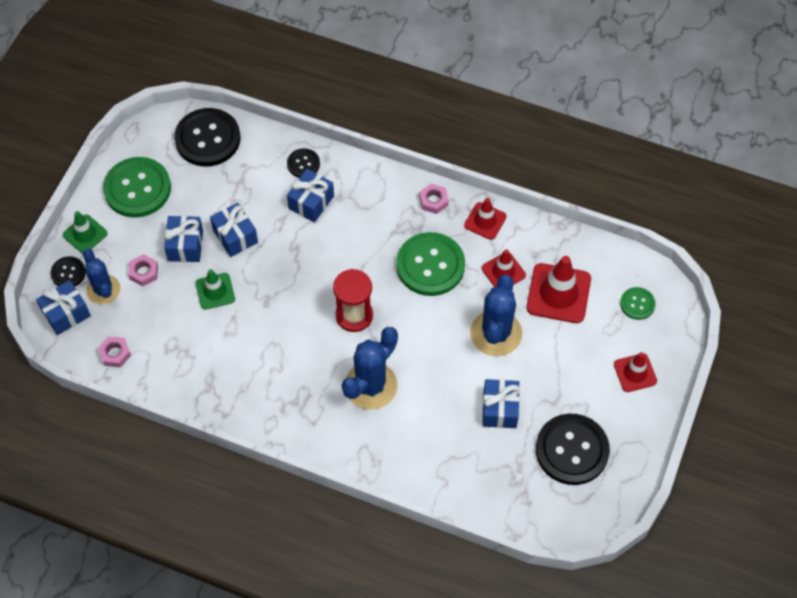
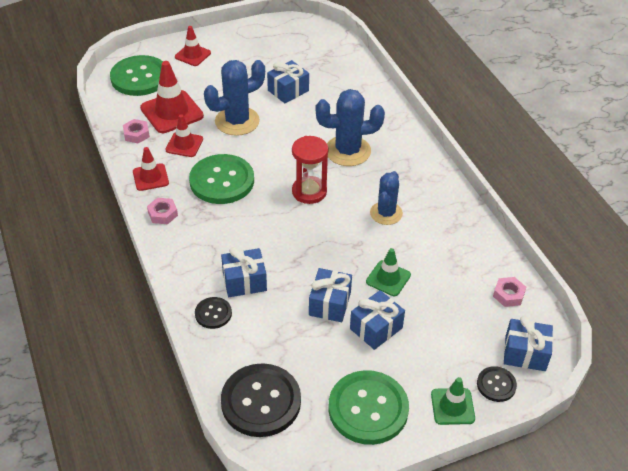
camera: 135 degrees left, 15 degrees down
(103, 290) = (477, 347): blue cactus -> blue cactus (386, 213)
(144, 272) = (430, 335): pink nut -> pink nut (136, 134)
(572, 450) = (276, 52): black button -> none
(637, 304) = (139, 77): green button -> green button, size x2.00

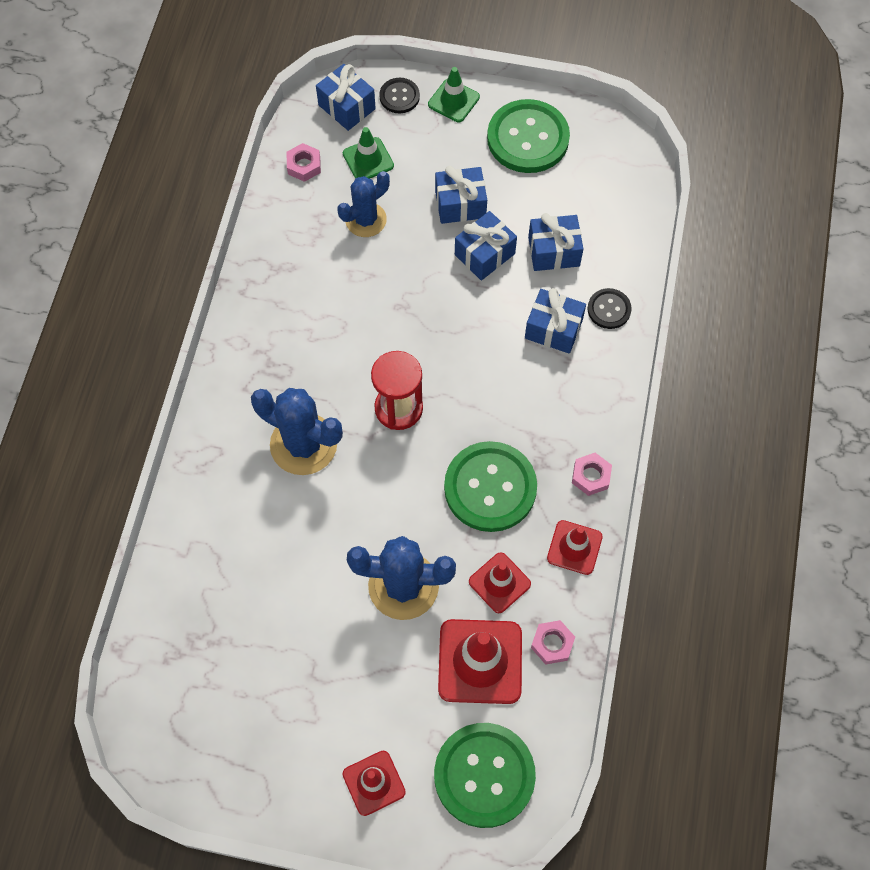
camera: 145 degrees left, 20 degrees up
(261, 401) = (618, 196): black button -> none
(288, 90) = (292, 606): blue gift -> blue gift (553, 251)
(386, 213) = (337, 327): blue cactus -> blue cactus (366, 220)
(388, 278) = (404, 248): green traffic cone -> green traffic cone (368, 159)

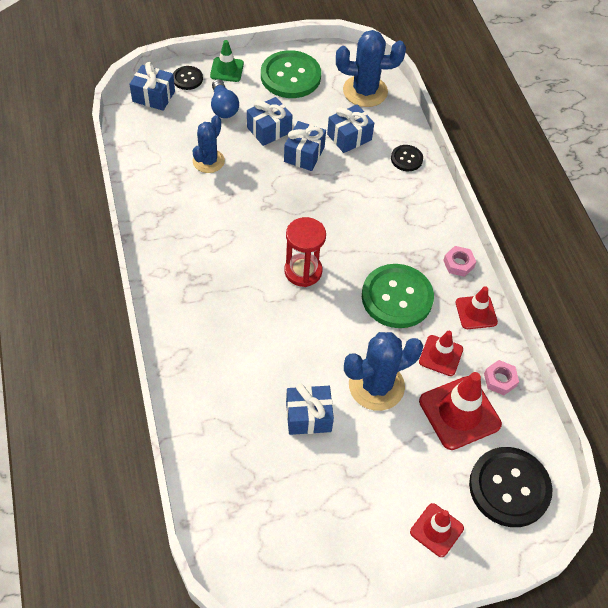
camera: 30 degrees left, 10 degrees down
(303, 444) = (248, 321): blue cactus -> blue cactus (365, 91)
(304, 165) = (143, 142): pink nut -> none
(368, 159) = (188, 123): green traffic cone -> none
(421, 152) = (223, 107): none -> blue light bulb
(484, 775) = (509, 488): green button -> black button
(553, 329) = (378, 183): blue gift -> blue gift (308, 416)

